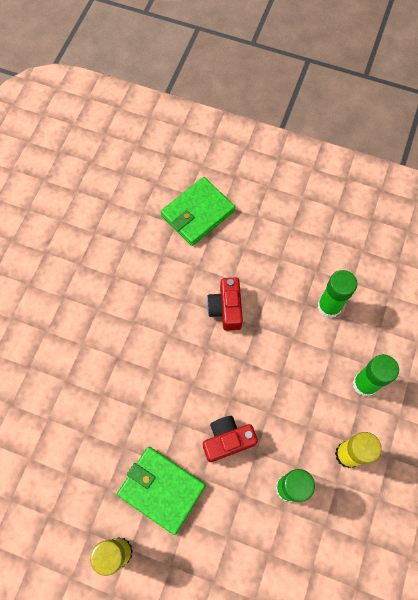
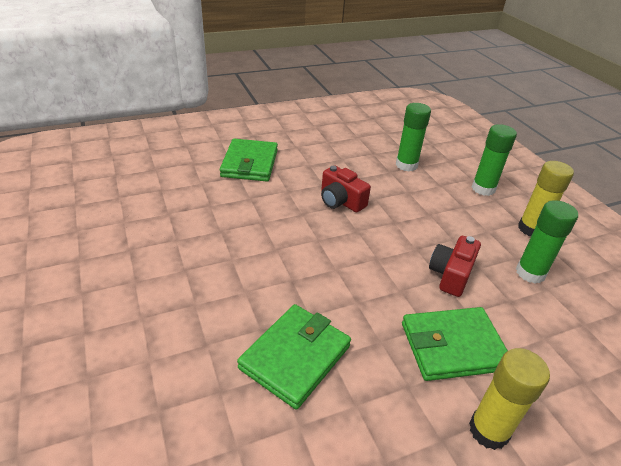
camera: 45 degrees left, 30 degrees down
(66, 416) = (295, 357): none -> green wallet

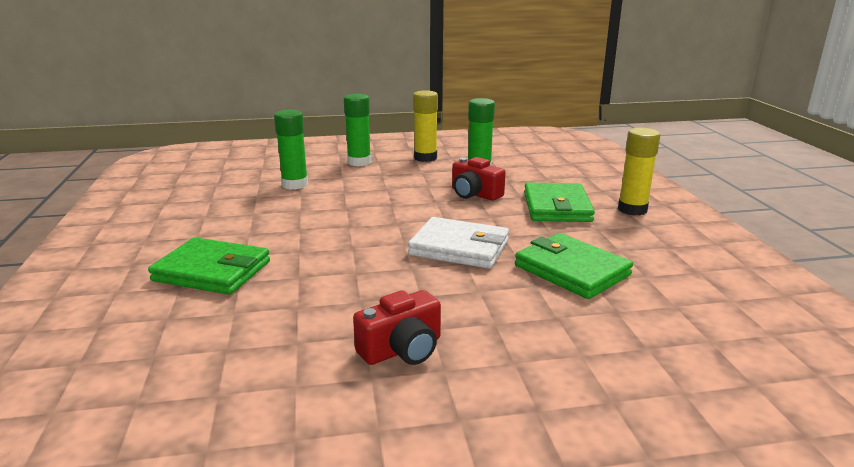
camera: 75 degrees left, 15 degrees down
(320, 273) = (459, 248): none -> white wallet
(341, 201) = (340, 224): red camera -> red camera (402, 349)

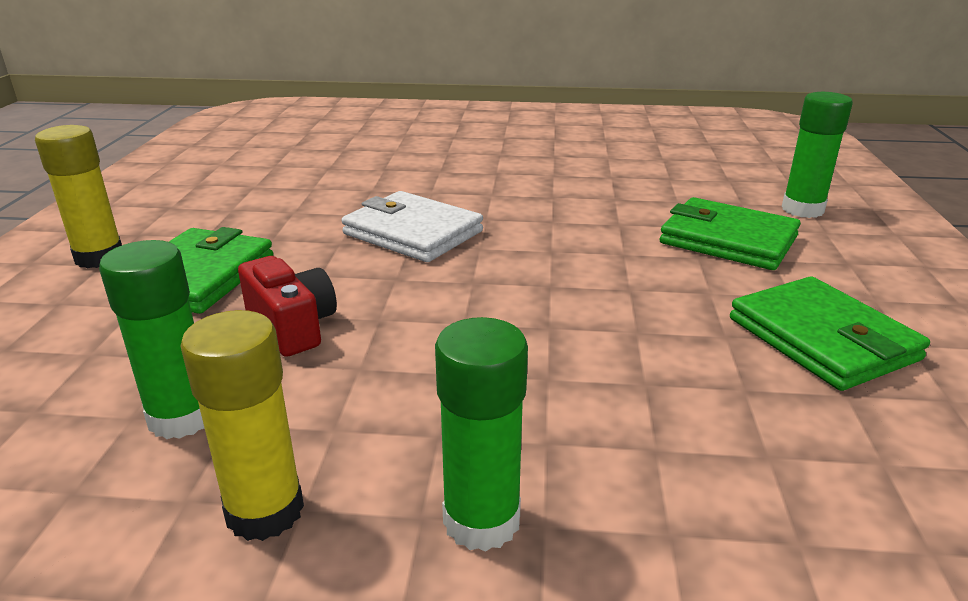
camera: 165 degrees left, 5 degrees up
(295, 184) = (666, 421): green glue stick -> green glue stick (802, 209)
(402, 349) = (525, 164): red camera -> none
(572, 270) = (317, 197): green wallet -> green wallet (822, 339)

